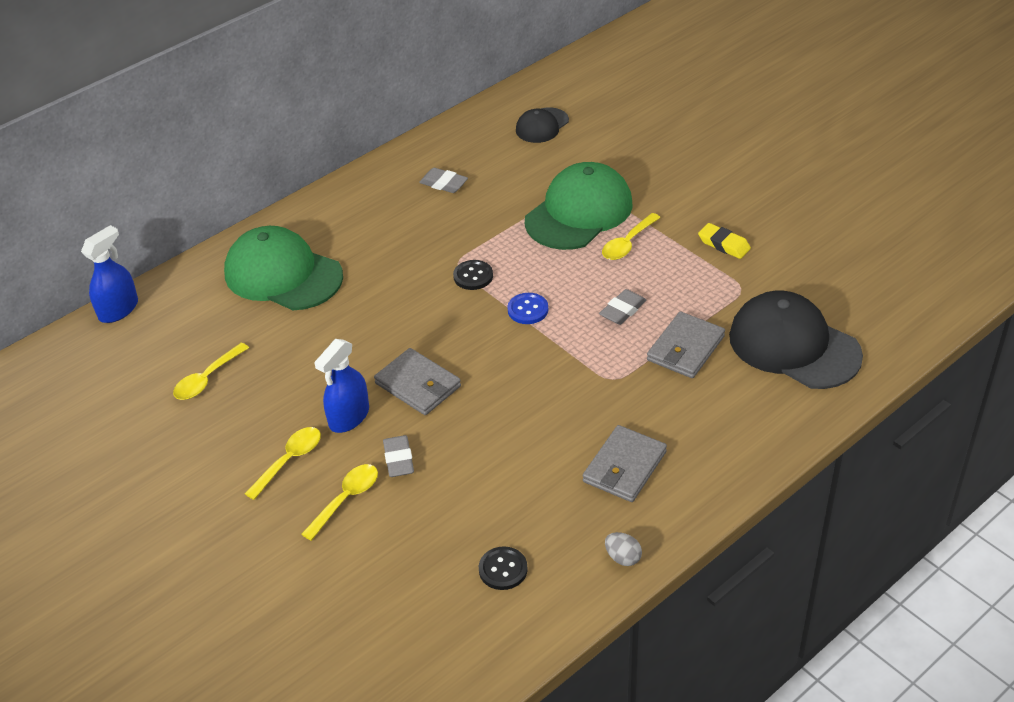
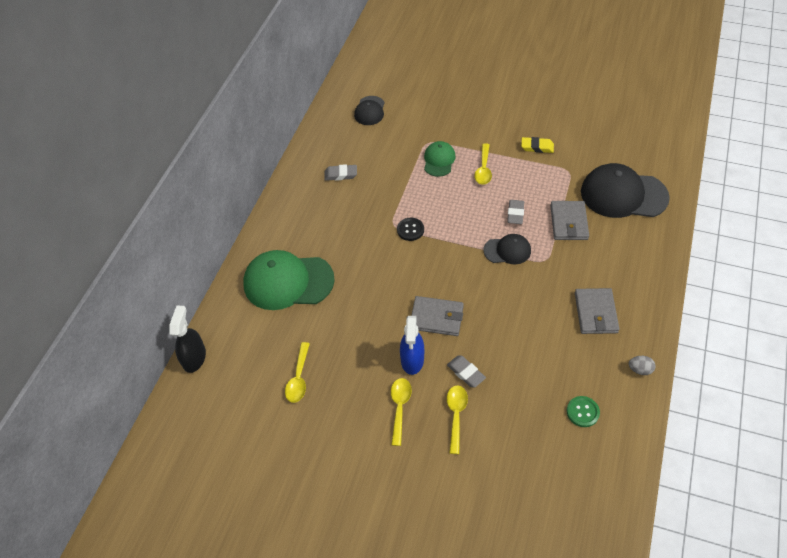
camera: 30 degrees left, 10 degrees up
(118, 309) = (194, 358): blue spray bottle -> black spray bottle
(503, 569) = (582, 412): black button -> green button
(528, 310) = (461, 238): blue button -> none
(574, 348) = (507, 250): none -> black cap
(579, 212) = (439, 160): green cap -> green cap, size x0.53

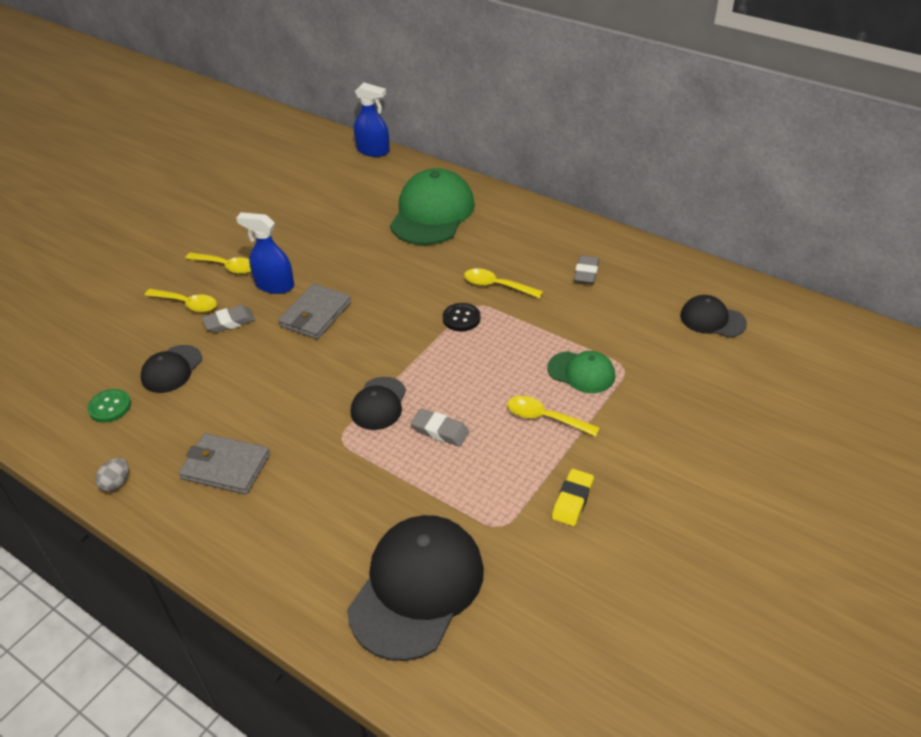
camera: 105 degrees right, 10 degrees down
(194, 358) = (373, 151): black spray bottle -> blue spray bottle
(299, 378) = (307, 207): yellow spoon -> yellow spoon (496, 286)
(529, 389) = (172, 369): none -> black cap
(569, 222) = (394, 490): grey wallet -> none

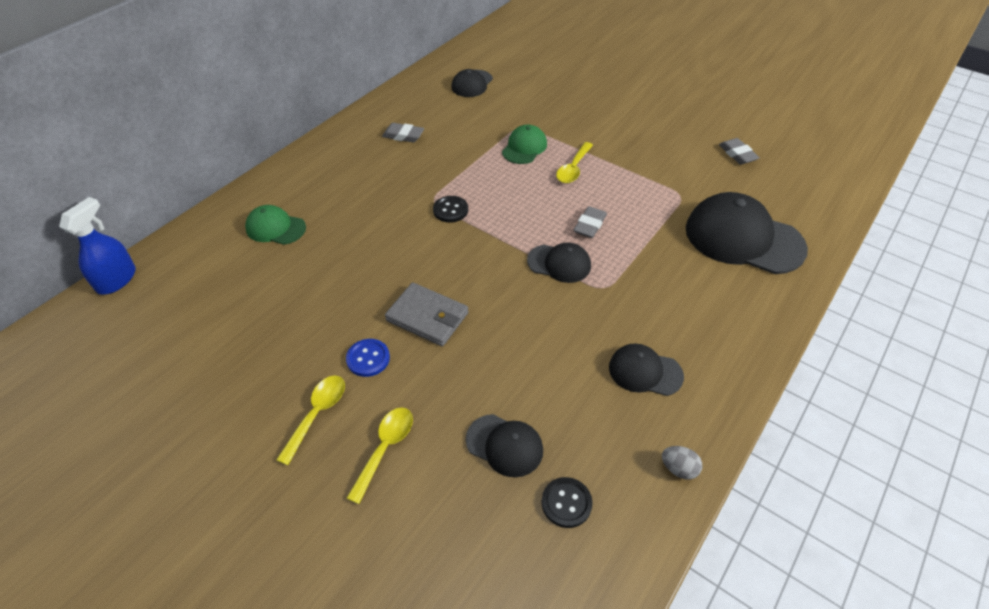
camera: 90 degrees left, 5 degrees up
(110, 407) = (566, 503): green button -> black button
(225, 467) = (645, 372): grey wallet -> black cap
(229, 322) = (428, 396): grey eraser -> grey eraser (737, 154)
(274, 285) = (368, 358): blue spray bottle -> blue button
(432, 213) = (275, 228): green cap -> green cap, size x0.53
(496, 286) = (408, 187): yellow spoon -> none
(572, 500) = (651, 161): yellow eraser -> none

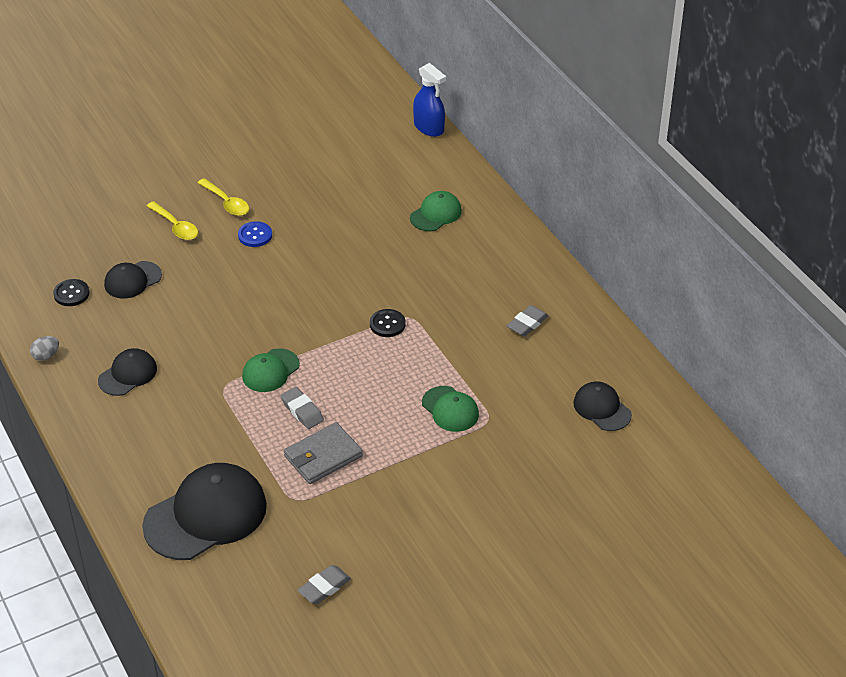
camera: 115 degrees right, 5 degrees down
(427, 317) = (271, 275): grey wallet -> grey wallet (323, 456)
(559, 263) = (270, 371): black cap -> green cap
(573, 169) = (391, 434): yellow spoon -> none
(737, 154) = (324, 587): grey eraser -> grey eraser turned 45 degrees counterclockwise

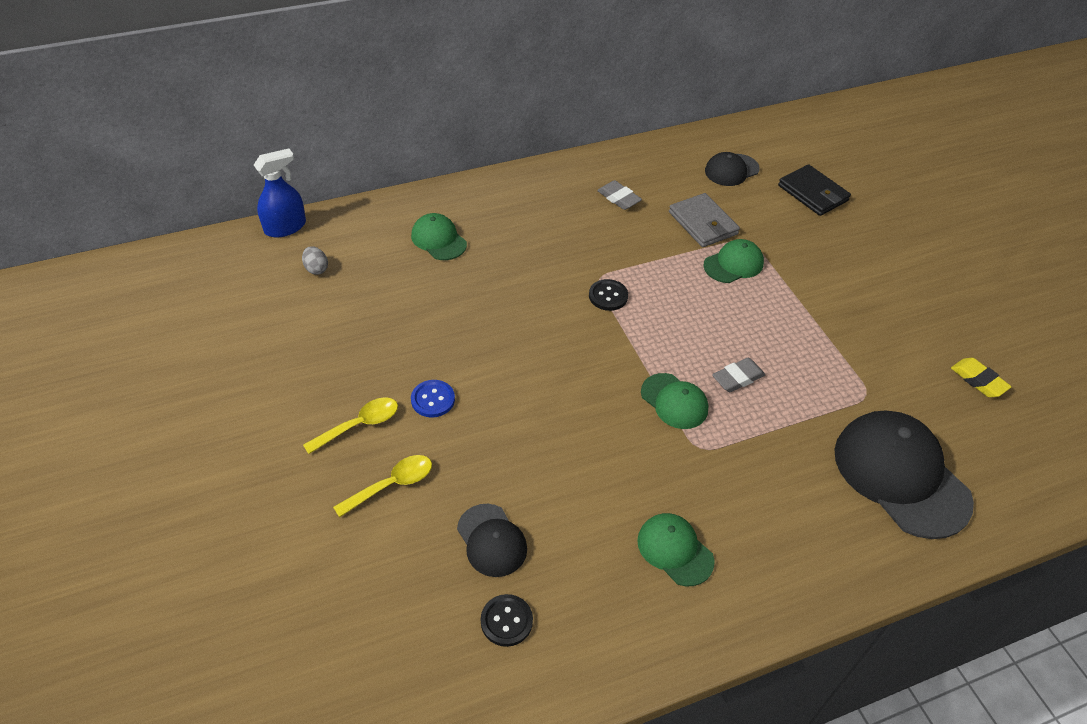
camera: 85 degrees left, 5 degrees up
(46, 356) = (633, 655): grey egg -> grey egg (316, 269)
(128, 374) = (675, 550): black cap -> green cap
(323, 456) = (803, 366): grey wallet -> grey wallet (703, 223)
(324, 587) = (978, 380): grey eraser -> yellow eraser
(582, 476) = (813, 193): none -> black wallet

